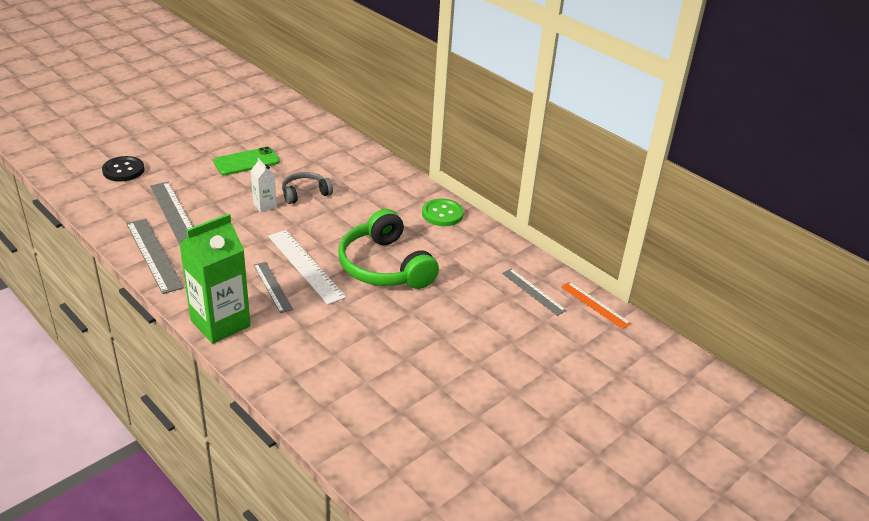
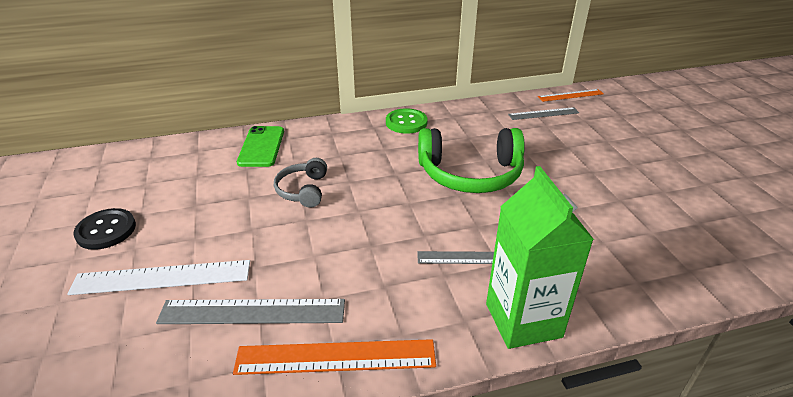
camera: 60 degrees left, 0 degrees up
(123, 170) = (79, 347): black button -> black button (106, 230)
(153, 255) = (336, 357): grey ruler -> orange ruler
(246, 162) = (193, 217): green phone -> green phone (261, 147)
(264, 205) = (301, 225): white carton -> none
(305, 266) = (441, 223): white ruler -> white ruler (162, 277)

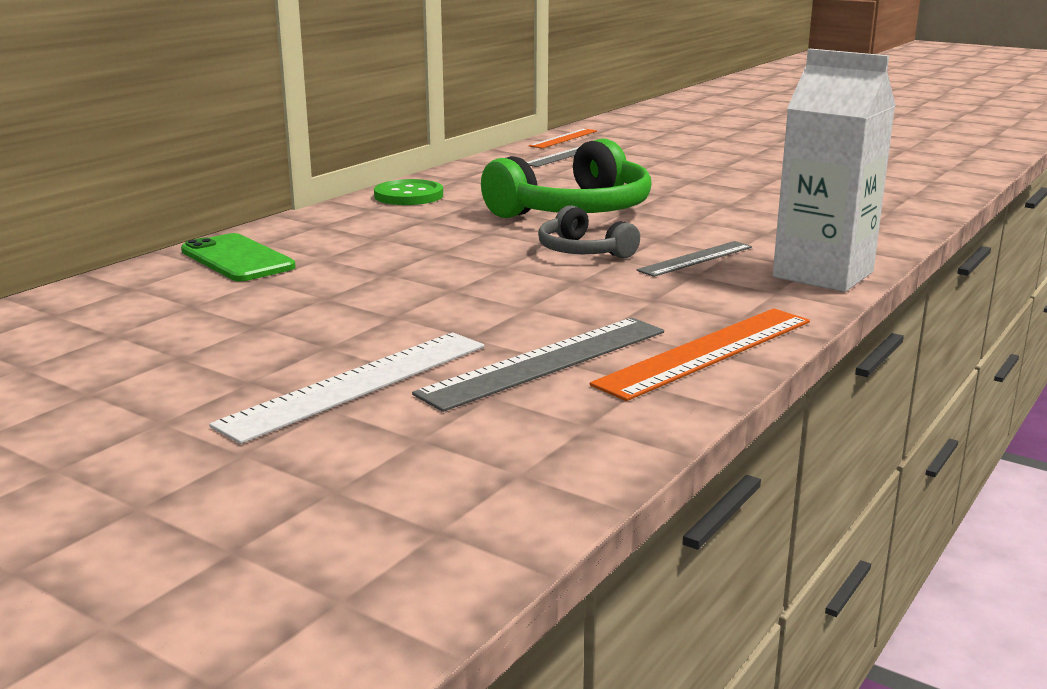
camera: 40 degrees left, 15 degrees down
(106, 230) = (154, 385): black button -> none
(303, 190) = (392, 272): grey headphones -> grey headphones (583, 251)
(523, 320) = (823, 274): green carton -> white carton

